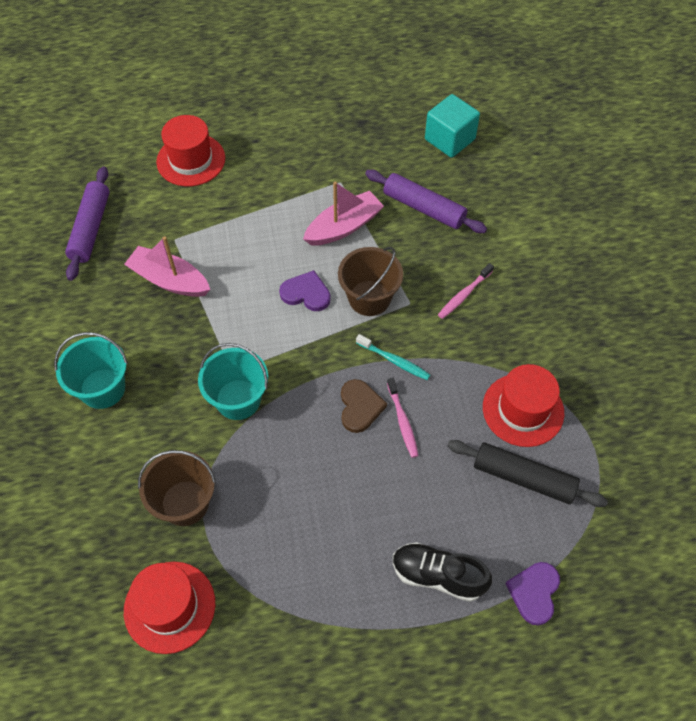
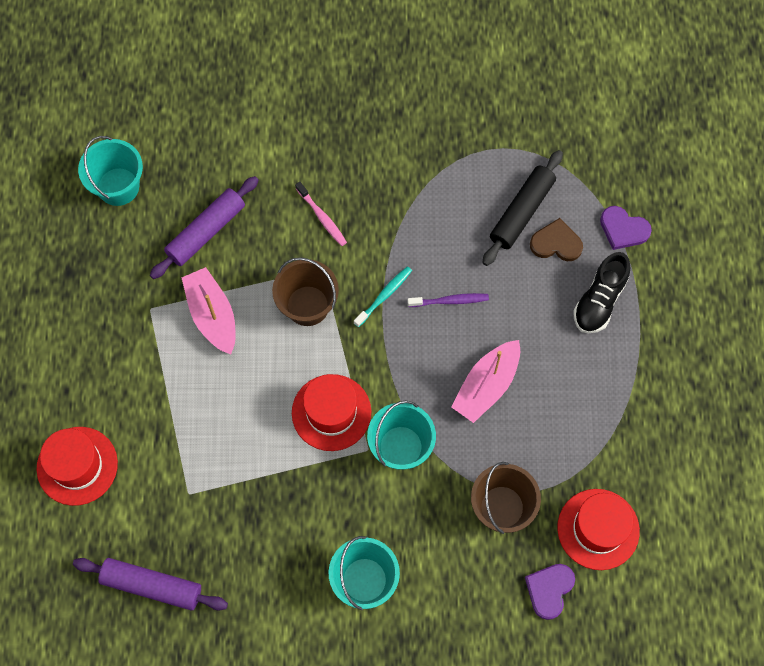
camera: 80 degrees left, 10 degrees up
(169, 280) = (243, 503): pink boat -> pink boat (486, 386)
(306, 293) = (289, 365): purple heart -> purple heart (549, 590)
(360, 407) = (428, 336): brown heart -> brown heart (556, 243)
(402, 421) = (450, 301): pink toothbrush -> purple toothbrush
(449, 139) = (118, 186): turquoise cube -> turquoise bucket
(523, 410) = (456, 196): red hat -> red hat (331, 412)

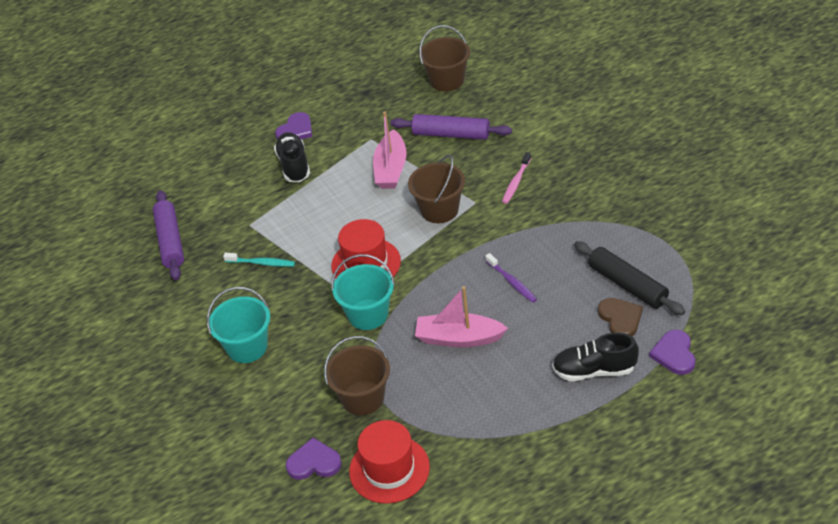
camera: 65 degrees right, 25 degrees down
(73, 373) = (295, 130): none -> purple heart
(77, 466) = (232, 165): red hat -> none
(118, 186) = (447, 80): turquoise bucket -> brown bucket
(130, 404) = (294, 166): none -> black shoe
(212, 315) = (391, 169): pink boat -> pink boat turned 150 degrees clockwise
(384, 296) = (483, 244): turquoise toothbrush -> turquoise toothbrush (261, 263)
(521, 212) = (627, 285): black rolling pin -> black rolling pin turned 45 degrees clockwise

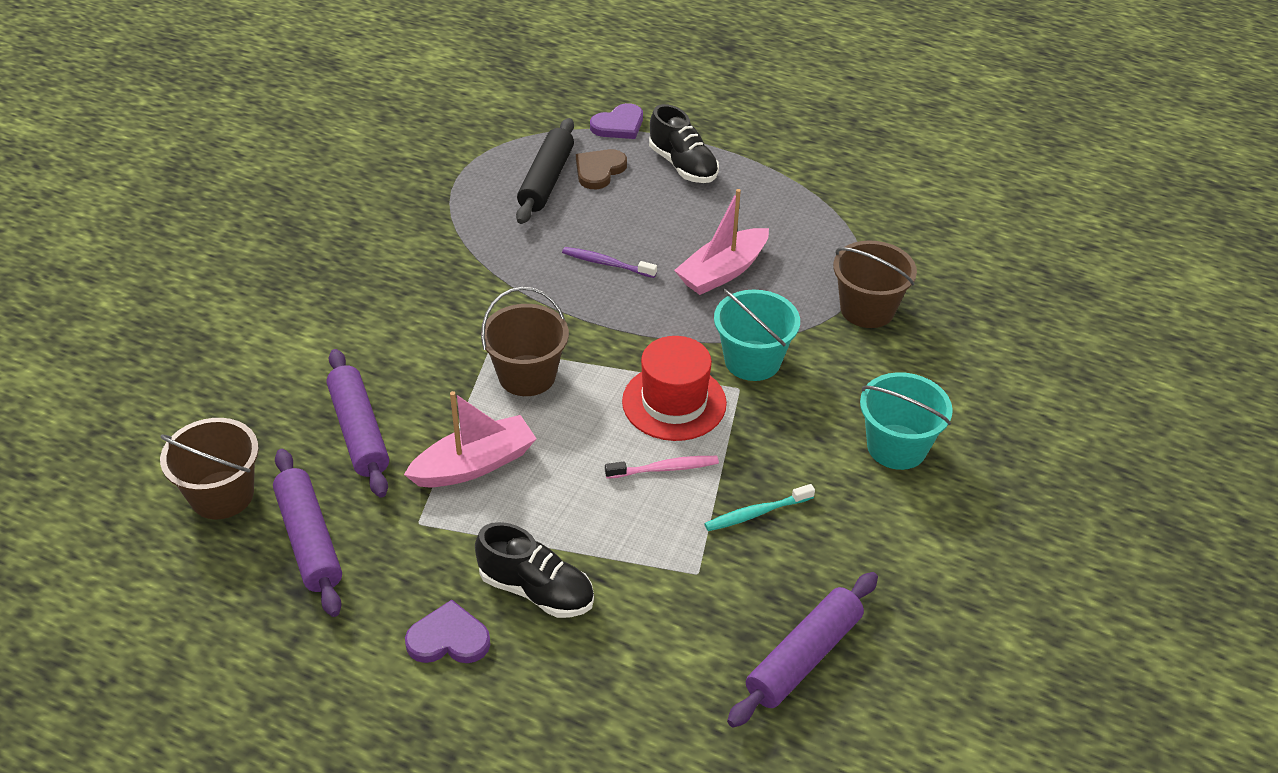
camera: 130 degrees left, 0 degrees up
(261, 263) = (756, 513): turquoise toothbrush -> turquoise toothbrush turned 90 degrees counterclockwise
(294, 166) = (536, 590): black shoe -> black shoe turned 105 degrees counterclockwise
(314, 462) = (977, 307): purple heart -> none
(389, 469) = (927, 251): red hat -> none
(393, 102) = (309, 540): none -> purple rolling pin
(459, 338) = (722, 272): pink boat -> pink boat turned 75 degrees clockwise
(512, 282) = (606, 264): purple toothbrush -> purple toothbrush turned 90 degrees counterclockwise
(516, 182) = (427, 325): pink toothbrush -> pink toothbrush (664, 468)

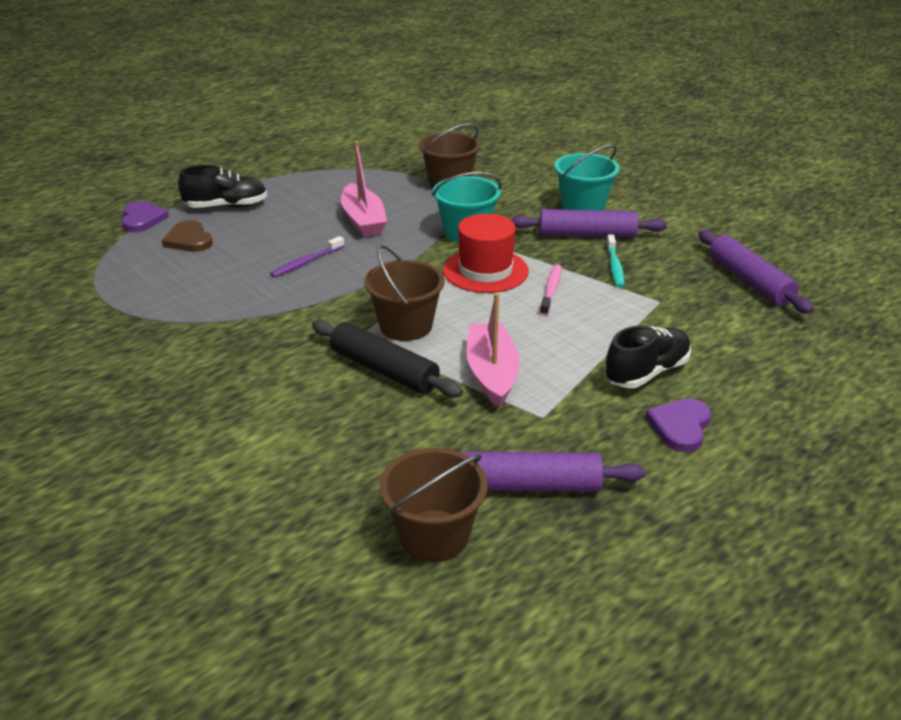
camera: 65 degrees left, 10 degrees down
(359, 431) = (407, 428): purple rolling pin -> purple rolling pin (587, 235)
(546, 180) = (172, 265): black rolling pin -> black rolling pin (384, 370)

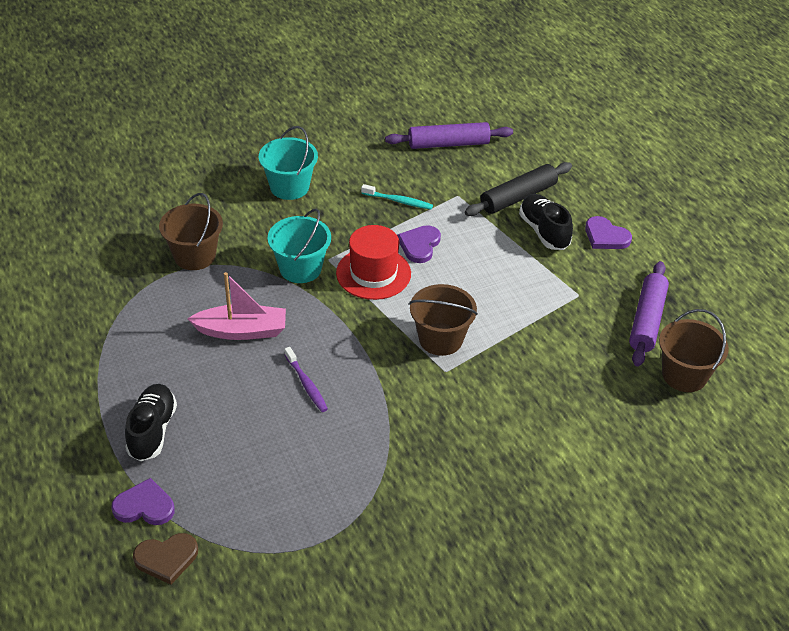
camera: 75 degrees left, 10 degrees up
(189, 240) = (216, 468): brown heart -> brown heart (166, 558)
(384, 370) = (498, 364): black rolling pin -> black rolling pin (518, 197)
(492, 373) = (521, 306): pink boat -> none
(551, 290) = (419, 245): pink toothbrush -> purple heart
(587, 235) = (340, 200): purple rolling pin -> none

